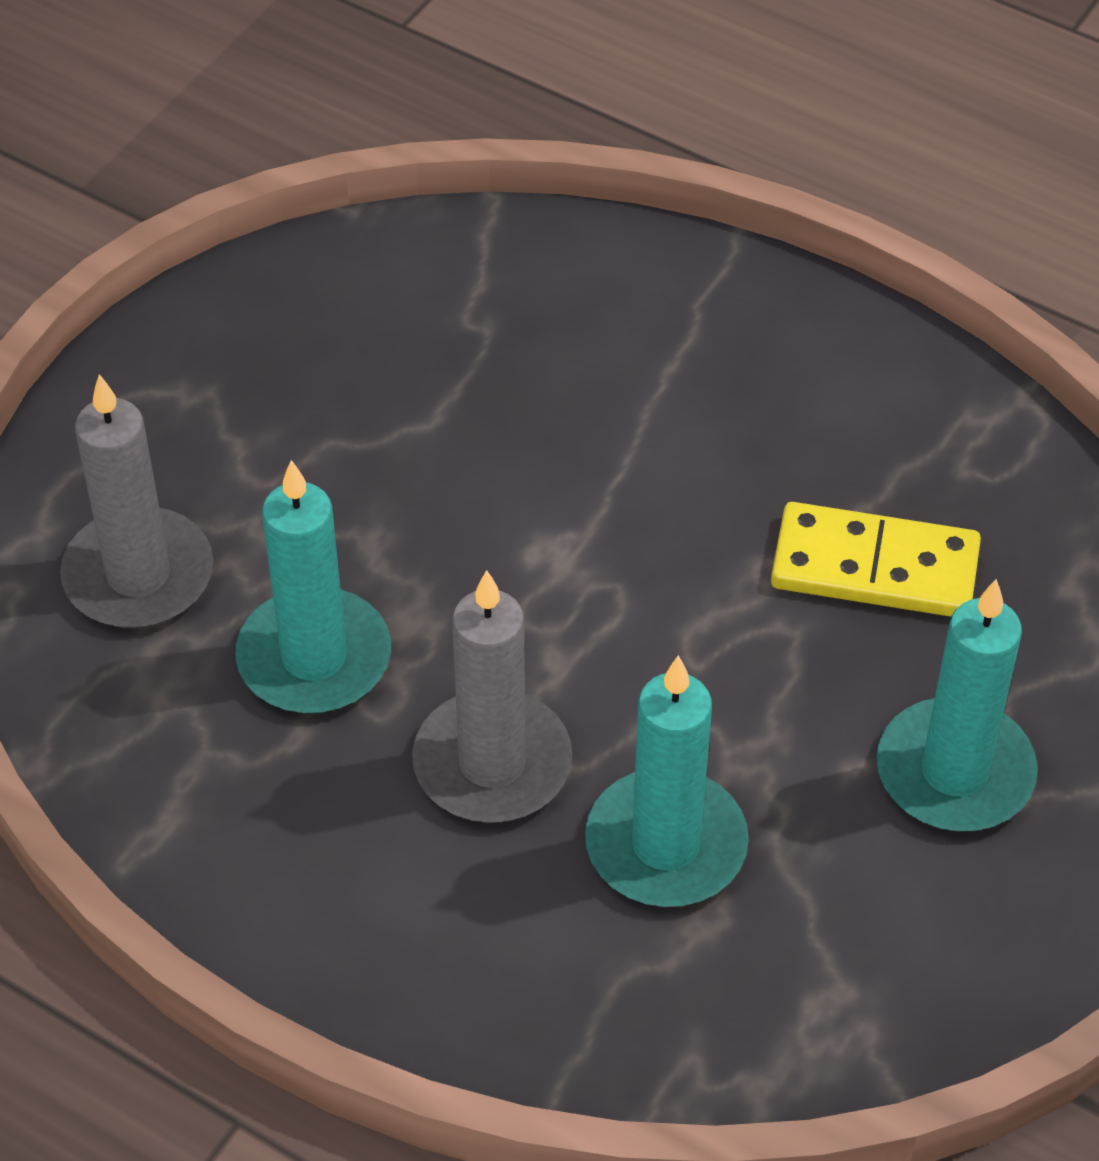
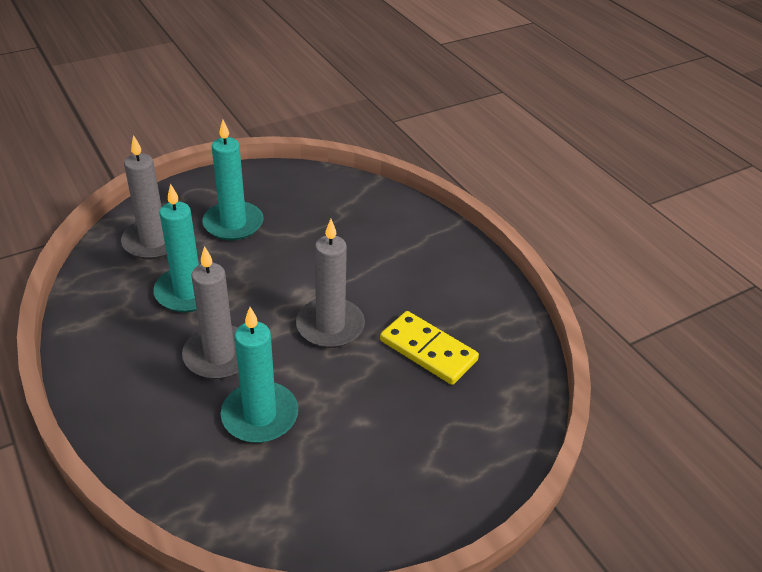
camera: 25 degrees right, 10 degrees down
(656, 601) = (330, 326): none -> grey candle
(954, 772) = (402, 442): turquoise candle -> turquoise candle (233, 224)

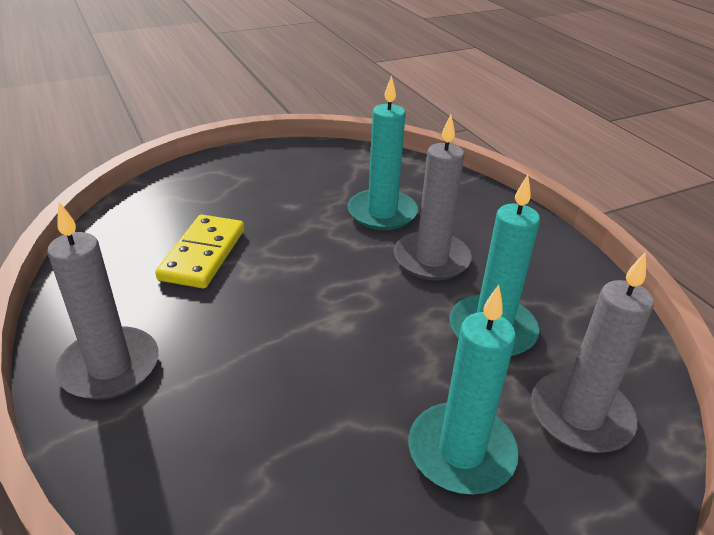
camera: 175 degrees left, 5 degrees down
(330, 326) = (308, 282): grey candle -> grey candle (110, 367)
(428, 350) = (203, 254): yellow domino -> yellow domino turned 60 degrees clockwise

